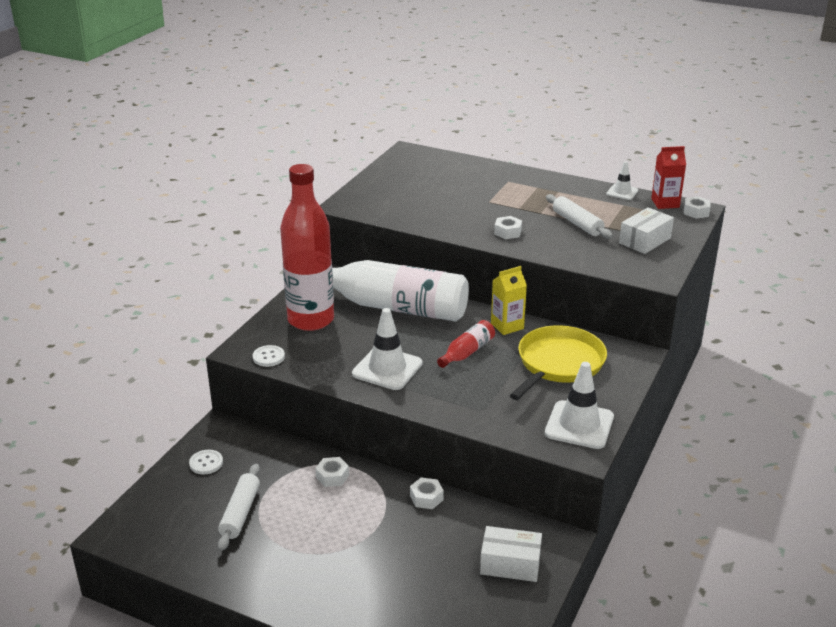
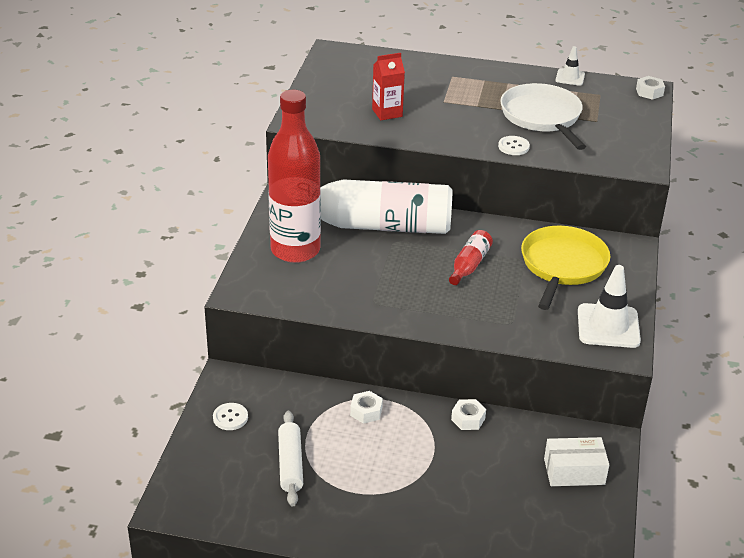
camera: 15 degrees left, 5 degrees up
(268, 357) = (271, 297): white button -> white button (513, 147)
(387, 369) = (398, 293): white traffic cone -> none
(507, 232) = (478, 134): white nut -> none
(507, 326) = (496, 232): yellow carton -> none
(577, 223) = (542, 117): white rolling pin -> white pan
(645, 240) = (614, 129): white box -> none
(665, 203) = (616, 85): red carton -> red carton (387, 113)

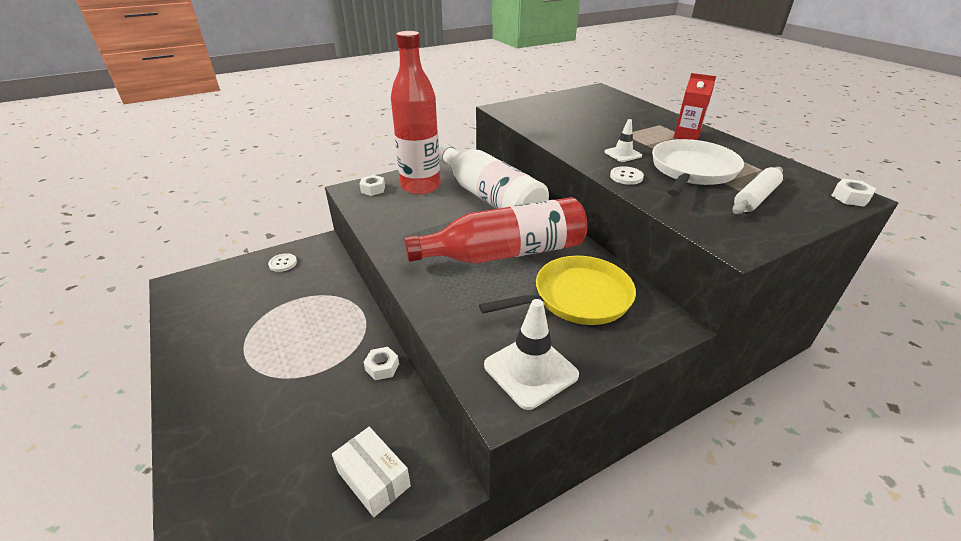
camera: 50 degrees right, 0 degrees up
(290, 464) = (254, 309): white rolling pin -> white rolling pin (755, 198)
(366, 411) = (341, 312): white nut -> white nut (373, 189)
(387, 113) = (568, 125): red carton -> red carton (686, 136)
(469, 265) = (504, 253): red bottle -> red bottle, size x2.27
(570, 77) = (771, 159): white traffic cone -> white traffic cone (623, 154)

